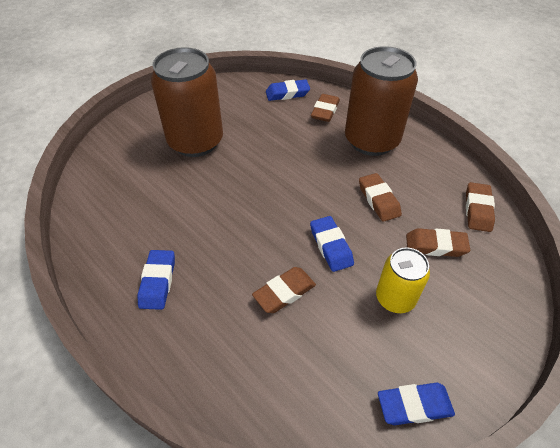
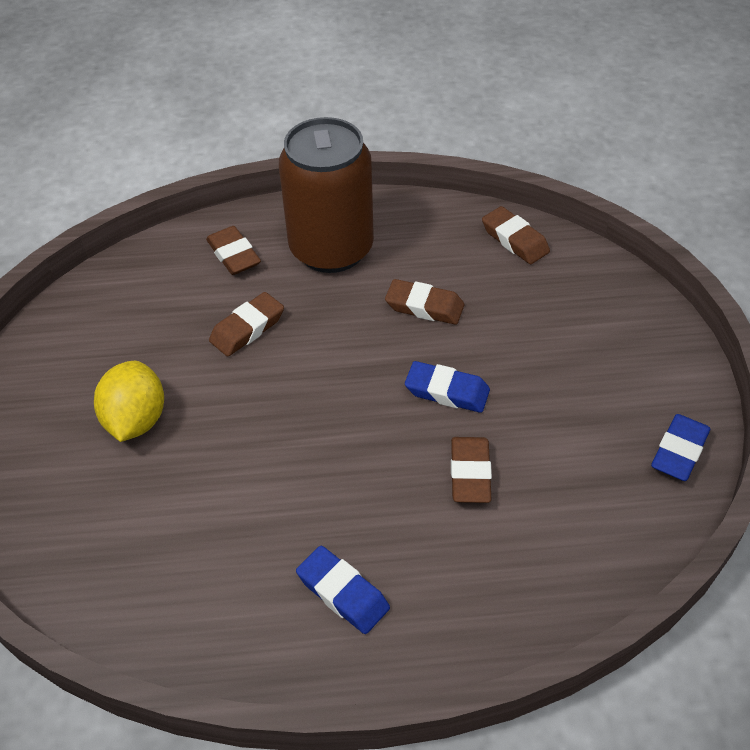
camera: 50 degrees left, 0 degrees up
(195, 142) = (136, 420): brown can -> yellow lemon
(287, 93) = (157, 268): blue eraser -> none
(395, 298) = (558, 383): yellow can -> none
(435, 246) = (526, 305): brown eraser -> brown eraser (247, 328)

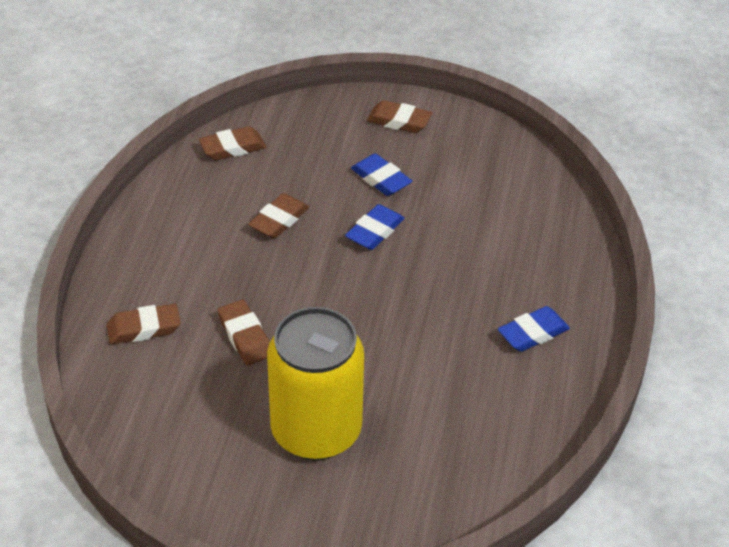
camera: 75 degrees left, 5 degrees down
(136, 420) = (316, 431): yellow lemon -> yellow can
(331, 249) = (176, 260): brown can -> none
(470, 473) = (456, 240): brown eraser -> brown eraser (399, 121)
(679, 451) = (479, 134): blue eraser -> blue eraser (381, 179)

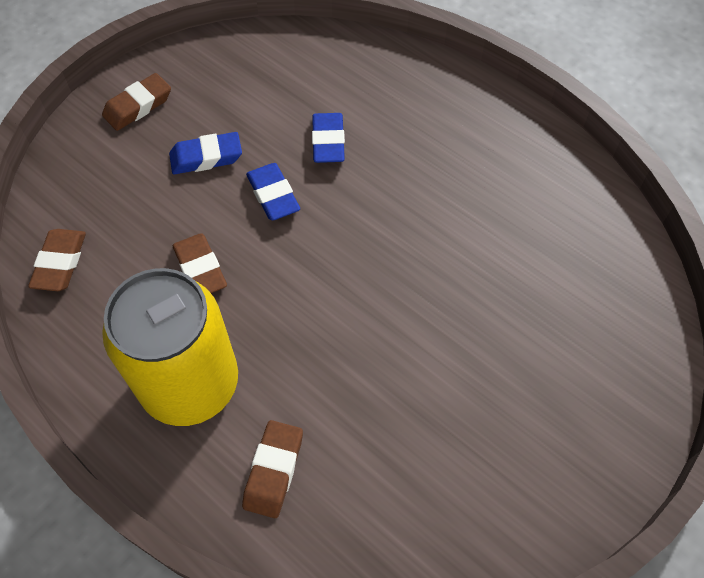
camera: 60 degrees left, 15 degrees up
(245, 336) = (344, 373): brown eraser -> none
(316, 431) = (504, 364): yellow can -> yellow can (190, 383)
(533, 333) = (474, 139): blue eraser -> blue eraser (328, 142)

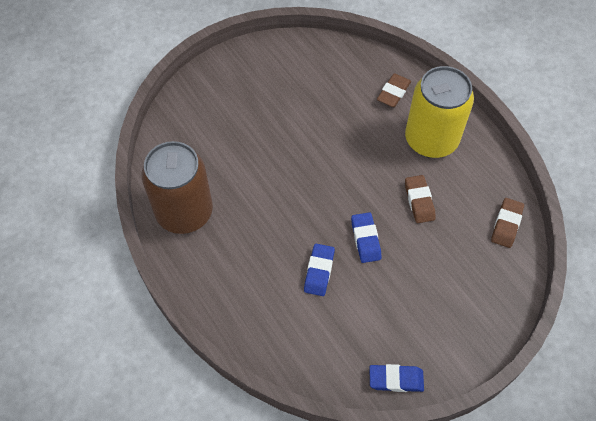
camera: 165 degrees left, 0 degrees up
(138, 106) = (454, 338): brown eraser -> none
(206, 157) = (407, 279): blue eraser -> blue eraser (396, 379)
(544, 174) = (184, 212): none -> brown can

